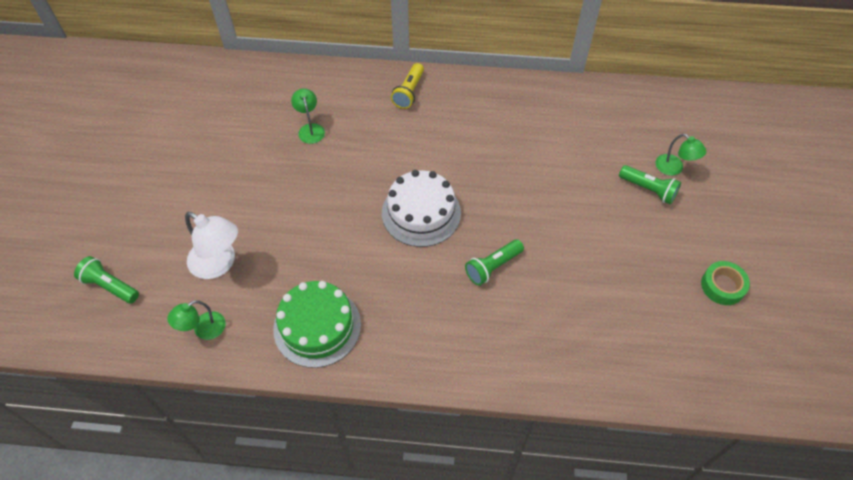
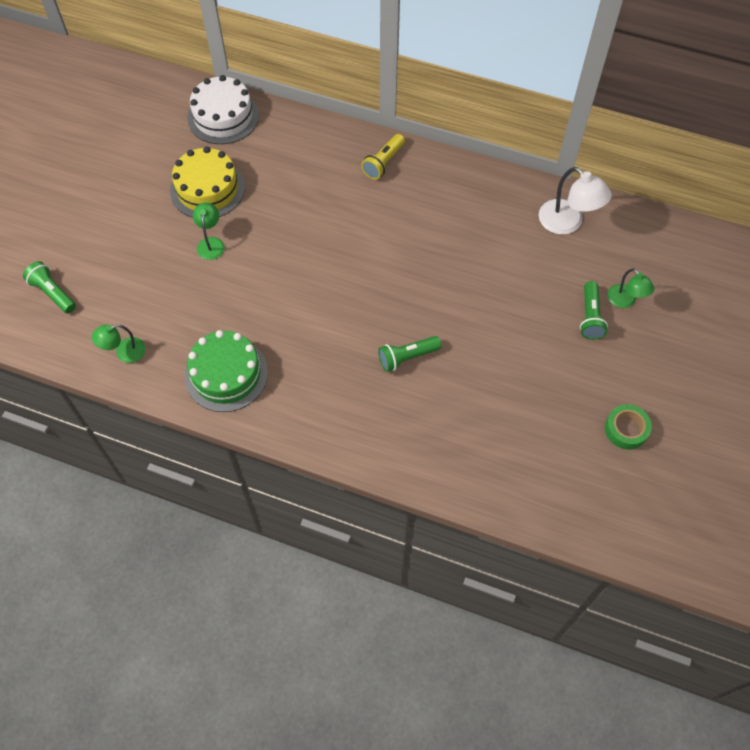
camera: 15 degrees right, 5 degrees up
(219, 264) = (154, 295): white lamp -> white lamp (567, 223)
(245, 150) = (207, 189): none -> yellow cake
(310, 129) = (275, 180): green lamp -> green lamp (211, 243)
(421, 213) = (356, 289): white cake -> white cake (223, 116)
(648, 189) = (590, 317): green flashlight -> green flashlight turned 45 degrees clockwise

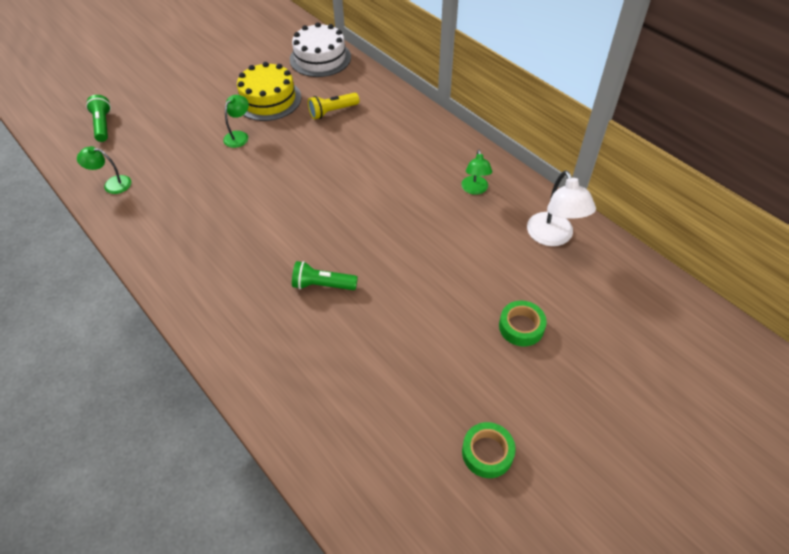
camera: 30 degrees right, 10 degrees down
(226, 374) = (168, 232): green cake -> none
(383, 163) = (419, 130): yellow flashlight -> yellow flashlight (332, 111)
(590, 317) = (521, 327): green flashlight -> green tape
(625, 301) = (567, 328): green lamp -> green lamp (475, 189)

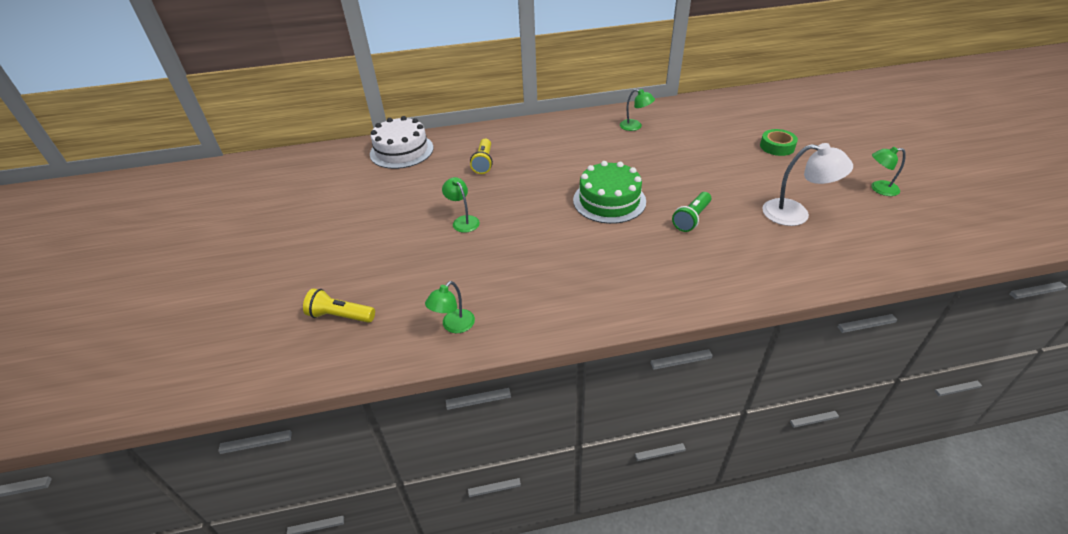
camera: 60 degrees left, 10 degrees down
(103, 125) = (340, 316): green flashlight -> yellow flashlight
(268, 99) = (428, 192): yellow cake -> none
(320, 215) = (609, 200): none -> green cake
(487, 453) = (879, 189): green tape -> green lamp
(553, 237) = (702, 112): white lamp -> white lamp (795, 214)

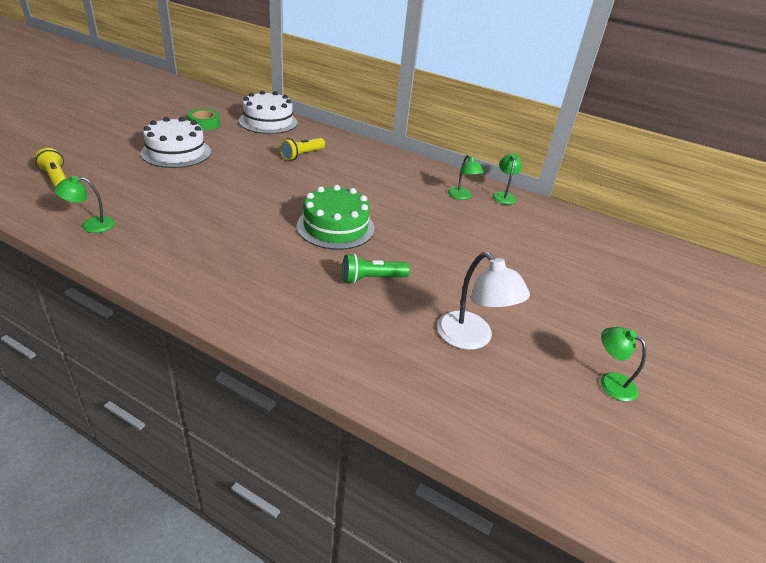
camera: 35 degrees right, 5 degrees down
(386, 224) = (176, 152): none -> white cake
(463, 221) = (218, 177): green lamp -> green lamp (503, 196)
(777, 146) = (567, 283): green tape -> green tape (204, 124)

